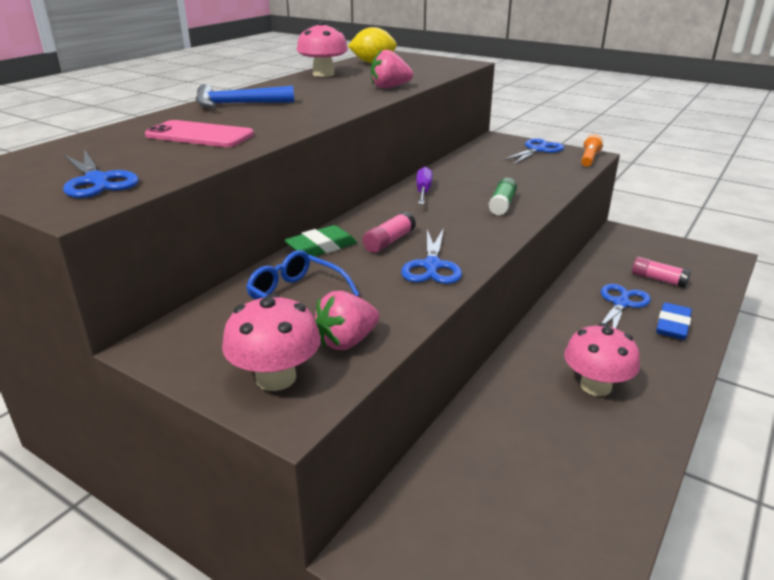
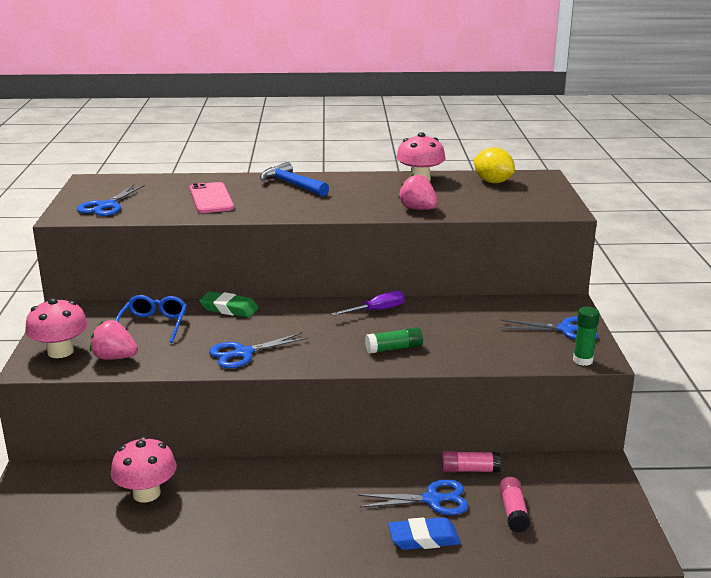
camera: 55 degrees right, 5 degrees down
(389, 241) = (265, 327): pink glue stick -> pink glue stick (469, 470)
(589, 159) = (582, 360): orange flashlight -> green glue stick
(595, 386) = (275, 516): pink mushroom -> pink mushroom (146, 493)

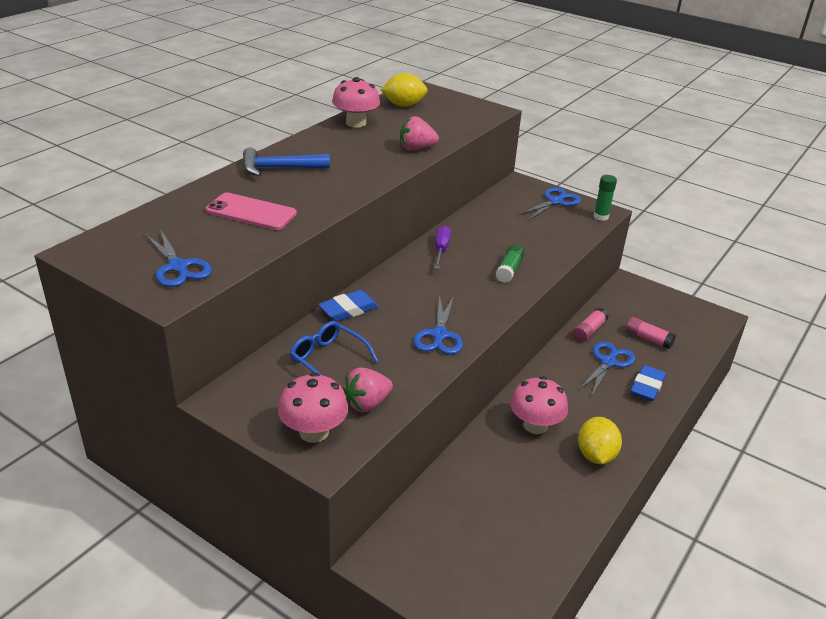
camera: 55 degrees left, 10 degrees up
(146, 493) = (475, 495): pink mushroom -> pink mushroom (535, 425)
(229, 309) = (348, 310): green eraser -> blue eraser
(270, 541) = (595, 455): none -> yellow lemon

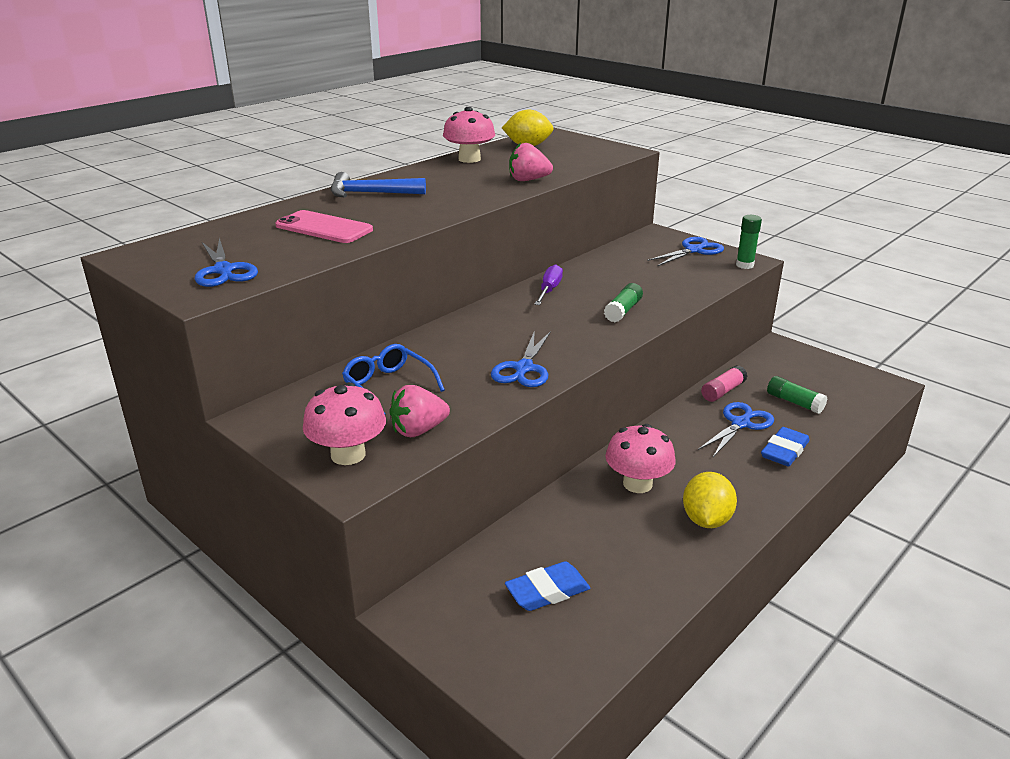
camera: 10 degrees right, 5 degrees down
(348, 310) = (427, 341): blue eraser -> blue eraser (547, 591)
(648, 339) = (794, 402): pink glue stick -> green glue stick

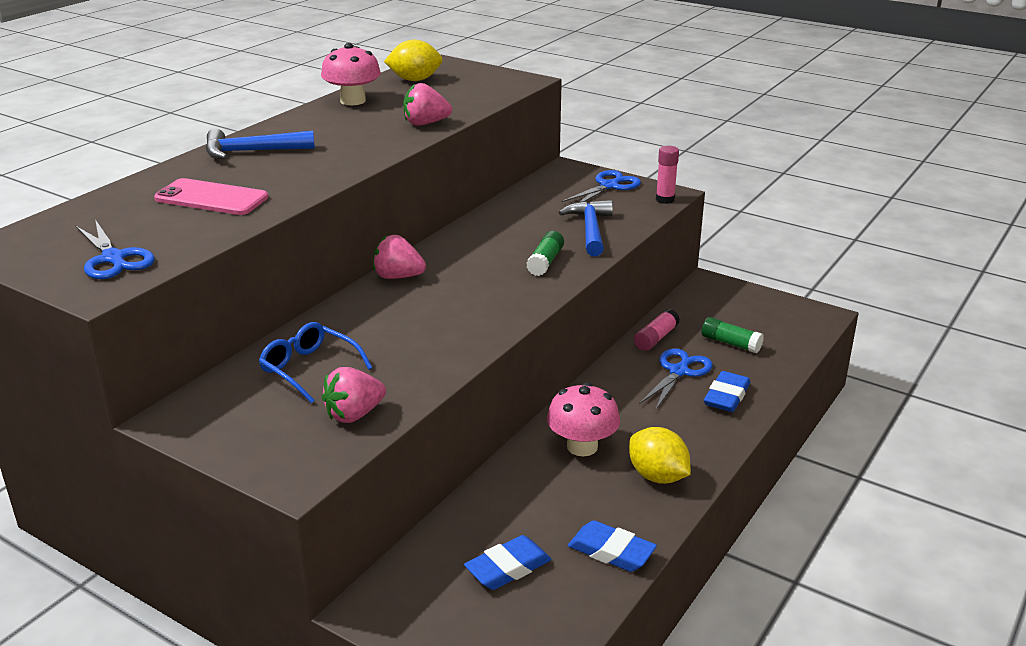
camera: 10 degrees left, 0 degrees up
(348, 454) = (284, 448): pink mushroom -> none
(486, 313) = (398, 277): none -> pink strawberry
(523, 368) = (452, 336): blue scissors -> none
(549, 290) = (461, 244): purple screwdriver -> none
(650, 587) = (611, 551): none -> blue eraser
(670, 286) = (590, 229): none -> blue hammer
(706, 520) = (657, 476): yellow lemon -> yellow lemon turned 45 degrees counterclockwise
(744, 265) = (665, 199): green glue stick -> pink glue stick

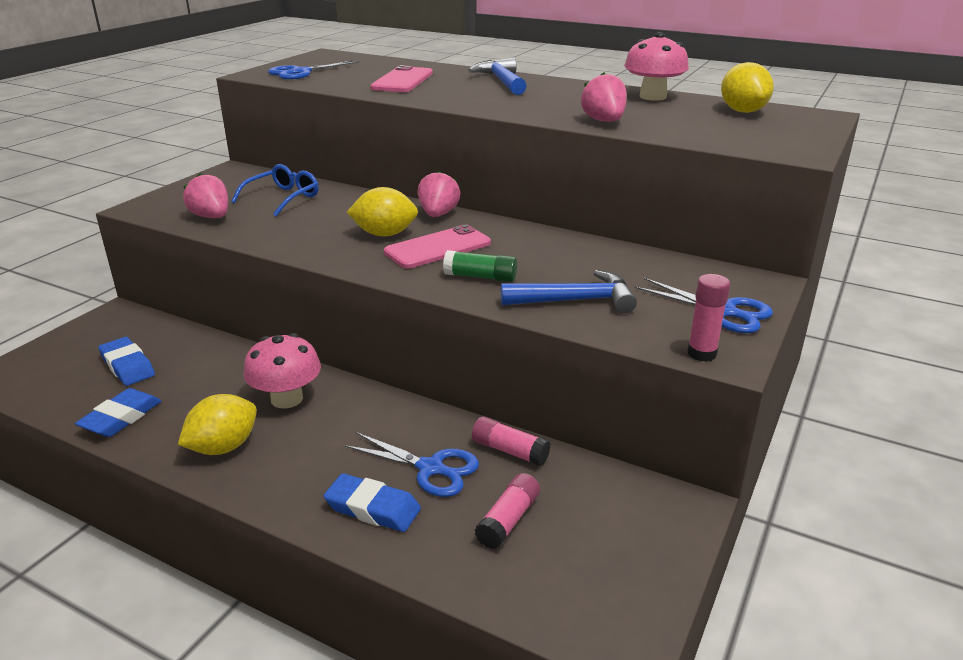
camera: 85 degrees right, 0 degrees up
(441, 304) = (384, 234): none -> yellow lemon
(481, 278) = (438, 248): none -> pink phone
(730, 343) = (508, 520): green glue stick -> pink glue stick

